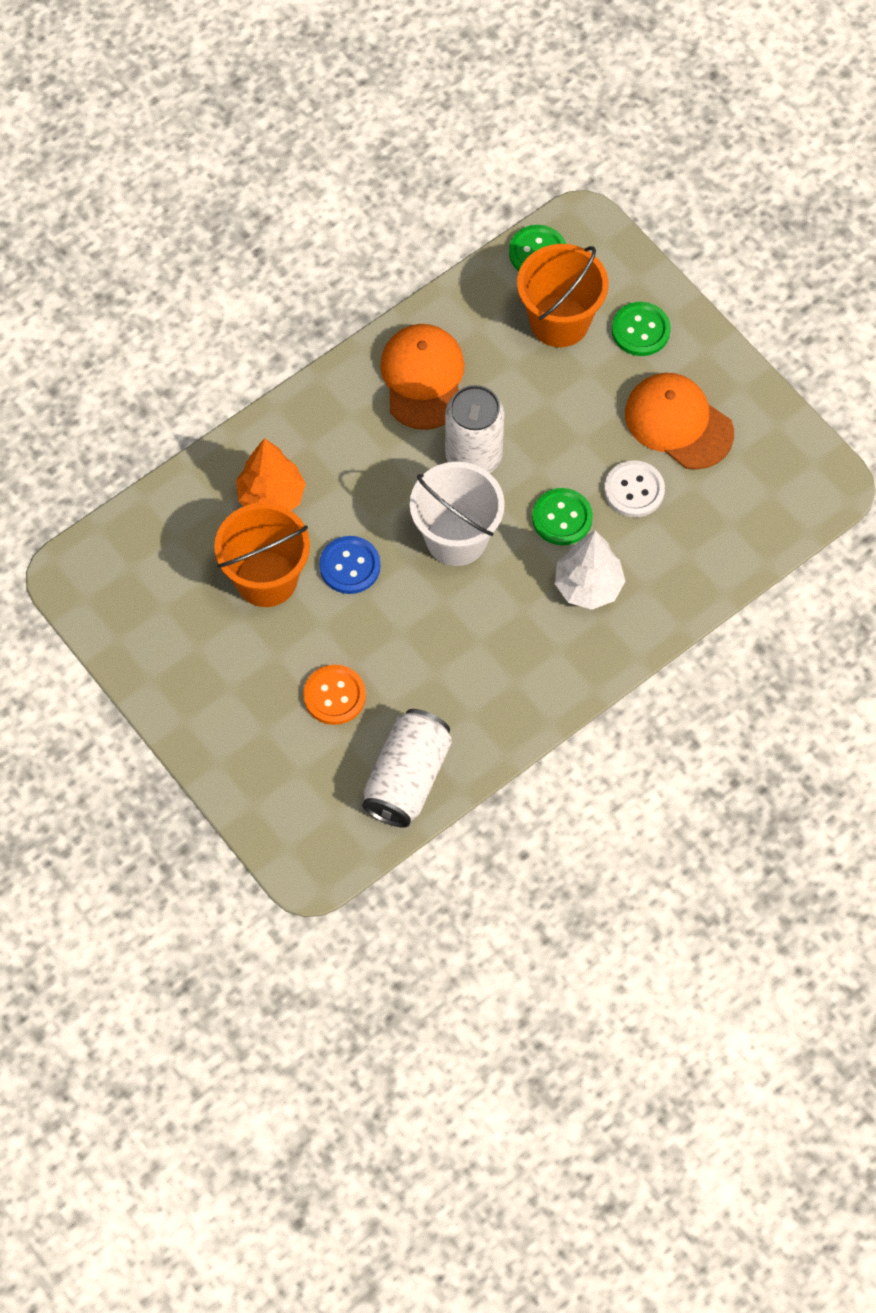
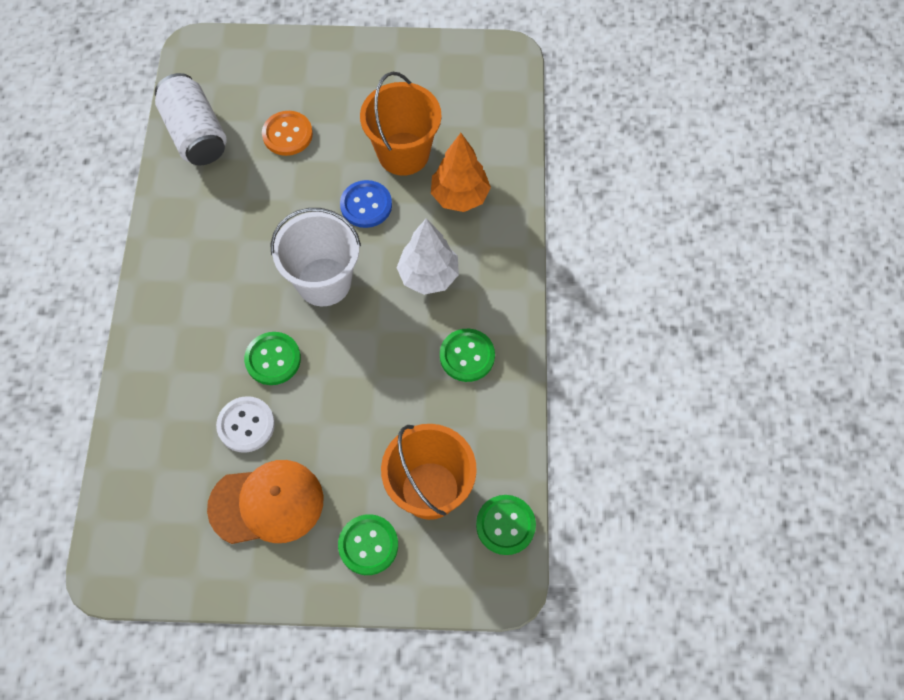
camera: 130 degrees right, 0 degrees up
(423, 378) = (467, 356): orange cap -> green button
(473, 456) = (374, 340): white can -> none
(588, 586) = (208, 334): white tree -> white tree (428, 276)

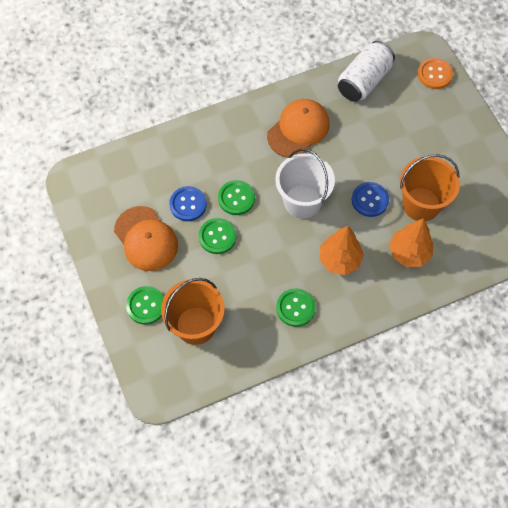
camera: 65 degrees right, 0 degrees up
(217, 240) = (298, 129): none -> orange cap
(246, 425) = (188, 204): white button -> blue button
(287, 134) = (394, 131): orange button -> orange button (434, 74)
(428, 276) = (340, 260): white tree -> orange tree
(505, 525) = (194, 380): green button -> green button (217, 236)

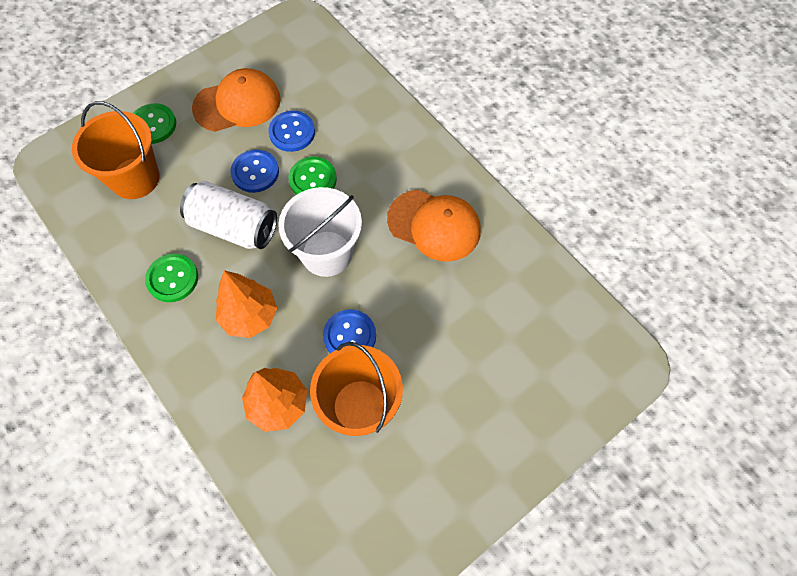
camera: 75 degrees right, 0 degrees up
(146, 239) = (237, 103): orange cap -> orange cap turned 150 degrees counterclockwise
(217, 236) = (255, 172): green button -> blue button
(364, 81) = (541, 289): white can -> white can (234, 227)
(434, 74) = (592, 386): orange button -> none

